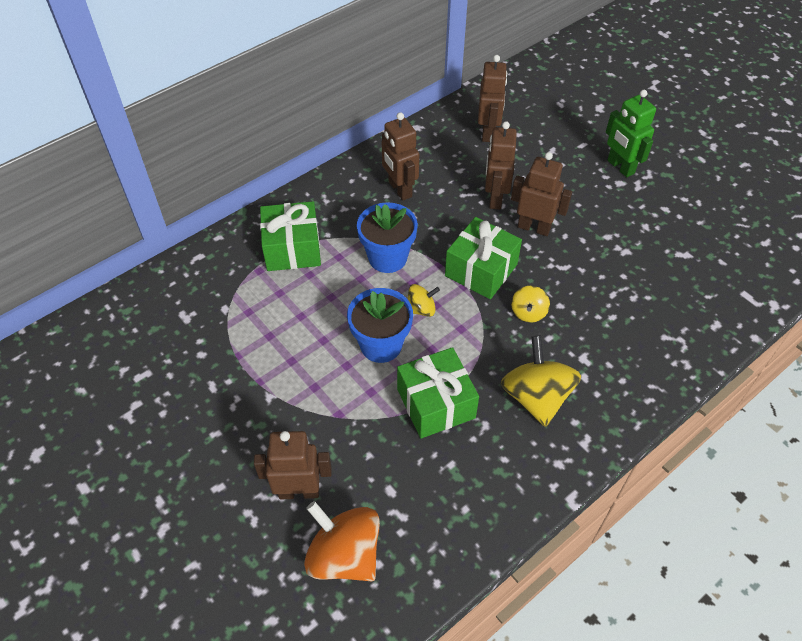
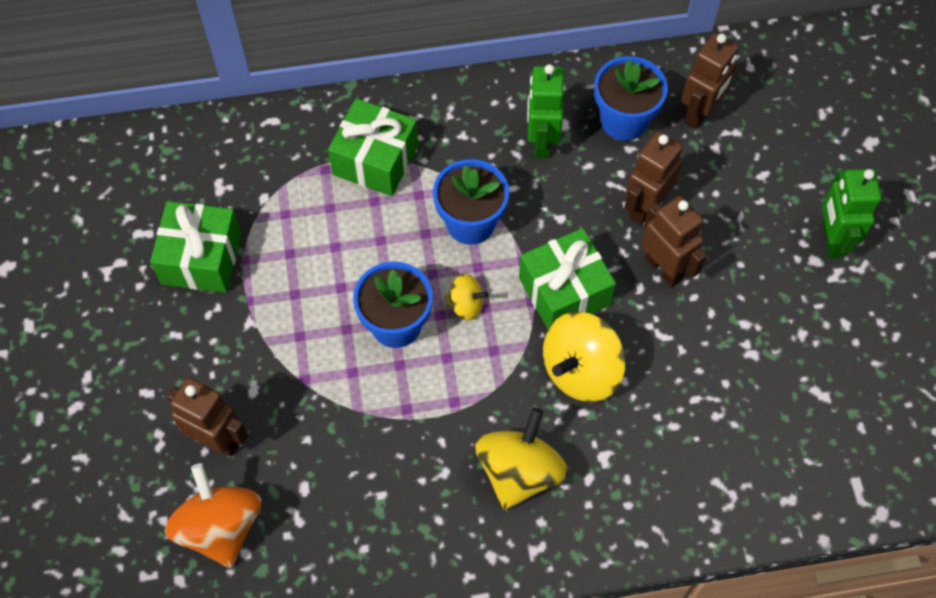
camera: 30 degrees right, 10 degrees up
(399, 189) = (541, 141): brown robot -> green robot
(435, 403) = (409, 421): green gift -> green gift (201, 258)
(444, 156) = (624, 121): none -> blue flower pot
(528, 312) = (581, 370): yellow spinning top -> yellow spinning top, size x1.91

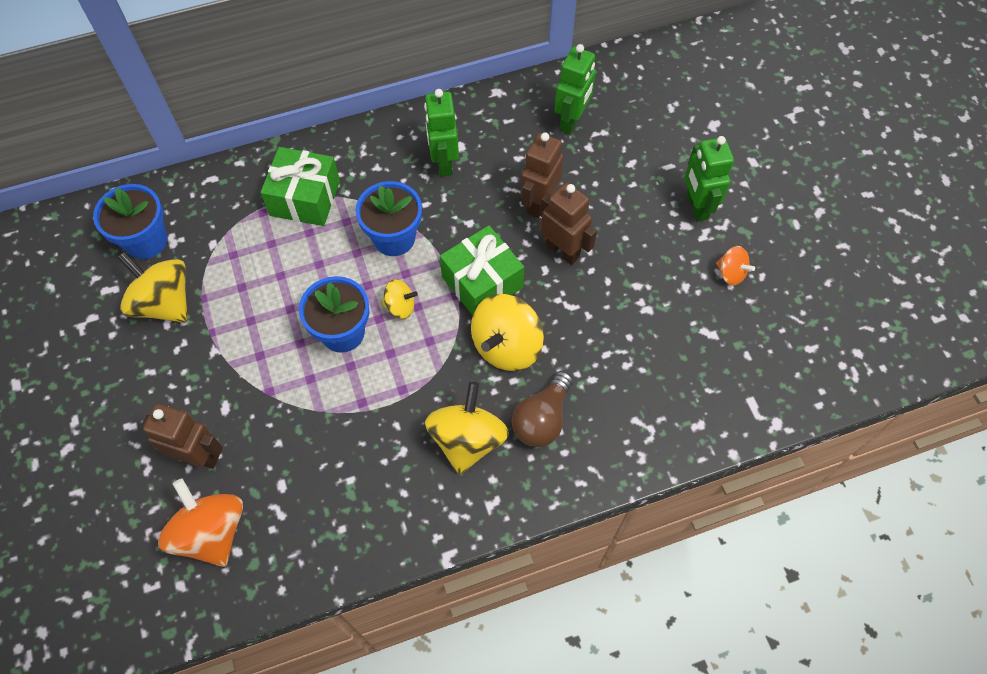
camera: 10 degrees left, 0 degrees up
(201, 258) = (164, 303): green gift -> yellow spinning top
(608, 462) = (542, 419): none -> brown light bulb
(624, 121) = (510, 136): blue flower pot -> blue flower pot (146, 241)
(700, 112) = (571, 120): brown robot -> green robot
(859, 327) = (731, 273): none -> orange spinning top

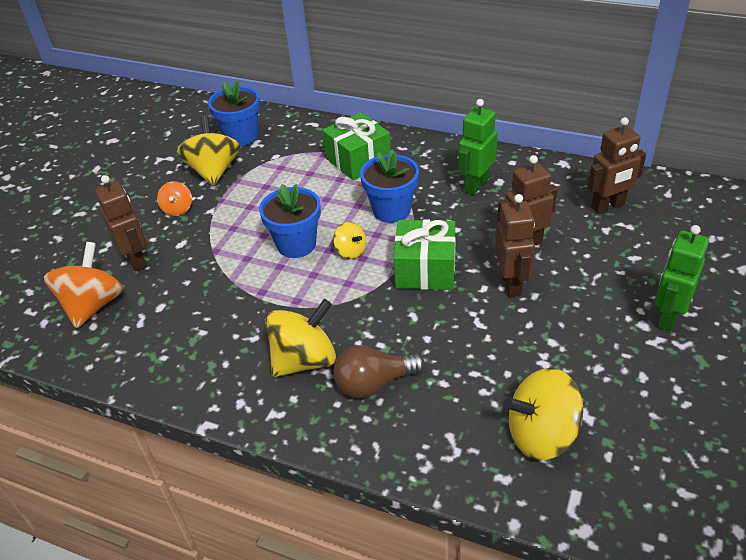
camera: 45 degrees right, 20 degrees down
(506, 346) = (399, 319): yellow spinning top -> yellow spinning top (541, 435)
(571, 120) = (608, 206): green robot -> brown robot
(731, 273) = (654, 383): orange spinning top -> orange spinning top (178, 209)

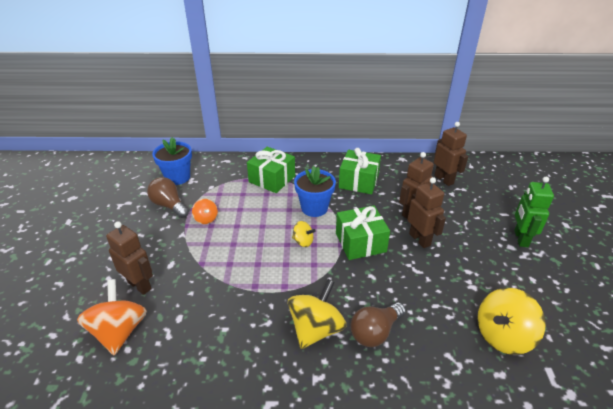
camera: 25 degrees left, 5 degrees down
(178, 209) = (154, 239): orange spinning top -> orange spinning top (206, 219)
(214, 171) = (169, 205): yellow spinning top -> brown light bulb
(296, 244) = (261, 245): blue flower pot -> none
(476, 185) = (358, 181): green robot -> green gift
(608, 206) = (444, 179): brown robot -> brown robot turned 75 degrees counterclockwise

